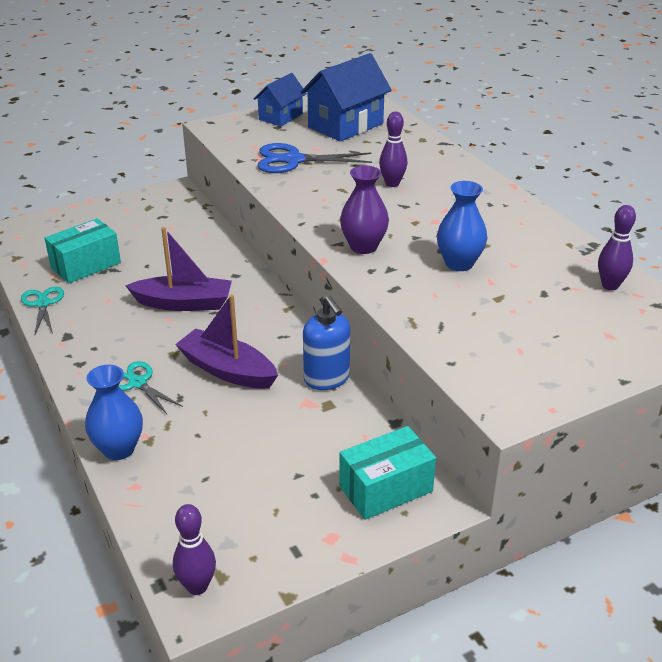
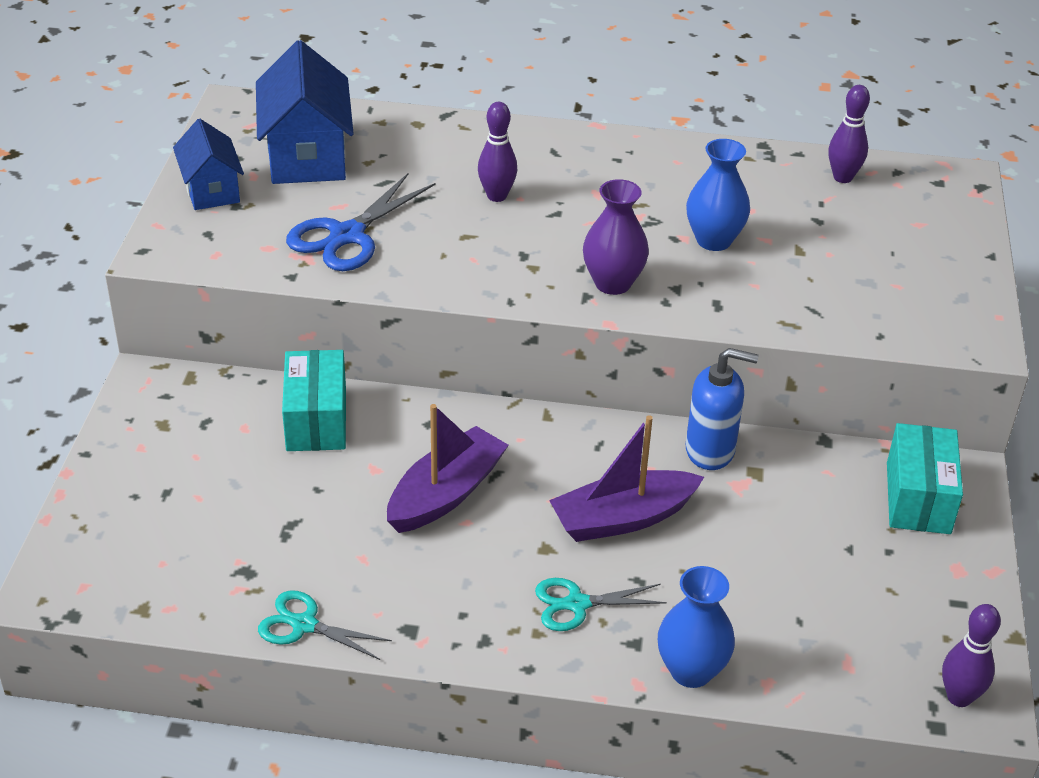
camera: 55 degrees left, 5 degrees up
(86, 265) = (250, 545): turquoise box -> turquoise box (316, 420)

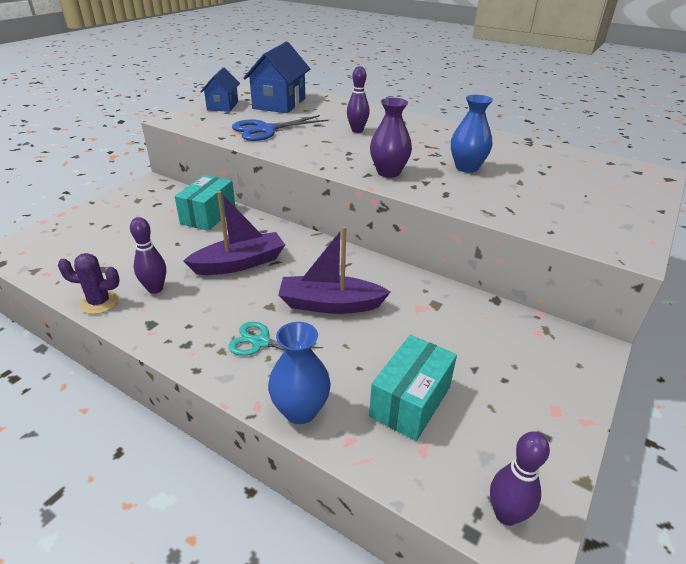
camera: 25 degrees right, 5 degrees down
(304, 625) = (99, 302): turquoise scissors -> purple cactus
(710, 451) = (414, 285): blue soap dispenser -> none
(842, 177) = (571, 158): purple bowling pin -> purple bowling pin (155, 289)
(918, 498) = (546, 352): turquoise box -> turquoise box (410, 401)

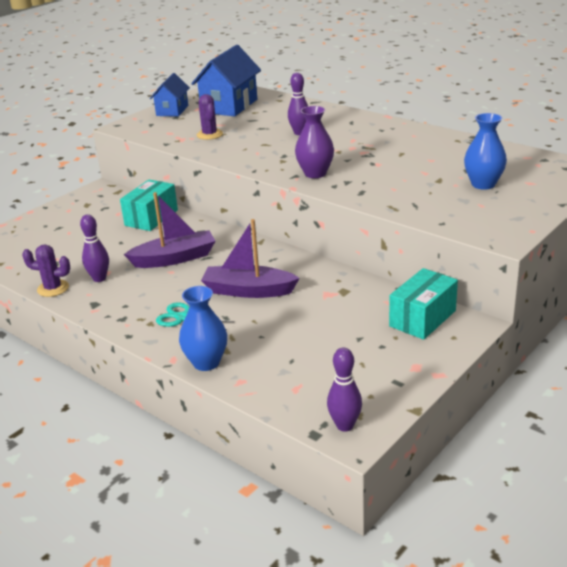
camera: 10 degrees right, 5 degrees down
(265, 130) = (209, 134): blue scissors -> purple cactus
(410, 401) = (296, 359): turquoise box -> turquoise box (422, 318)
(466, 168) = (393, 167): blue vase -> blue vase (483, 184)

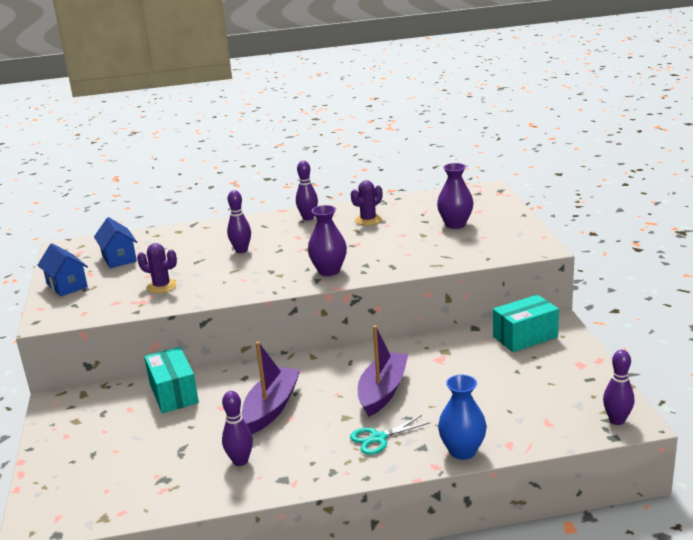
camera: 50 degrees left, 5 degrees down
(53, 288) = (215, 496): purple cactus -> purple cactus (368, 220)
(229, 106) = (119, 258): blue house -> blue house, size x0.61
(248, 291) = (382, 391): purple boat -> purple boat turned 150 degrees clockwise
(391, 129) = (308, 218): none -> purple bowling pin
(422, 318) = (525, 337): turquoise box -> turquoise box turned 75 degrees clockwise
(483, 184) = (455, 224): blue vase -> purple vase

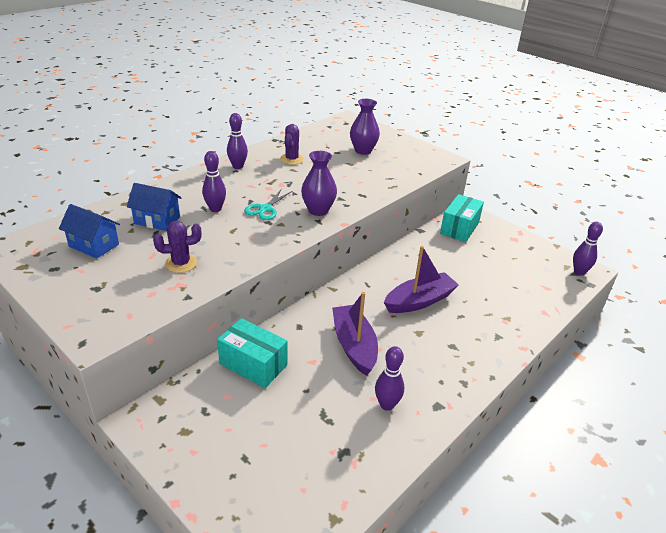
camera: 40 degrees left, 10 degrees up
(67, 285) = (68, 290): blue house -> blue house (157, 220)
(378, 438) = (462, 341): turquoise scissors -> turquoise scissors (265, 209)
(382, 391) = (419, 301): purple boat -> purple boat turned 75 degrees clockwise
(462, 451) = (525, 329): blue vase -> none

